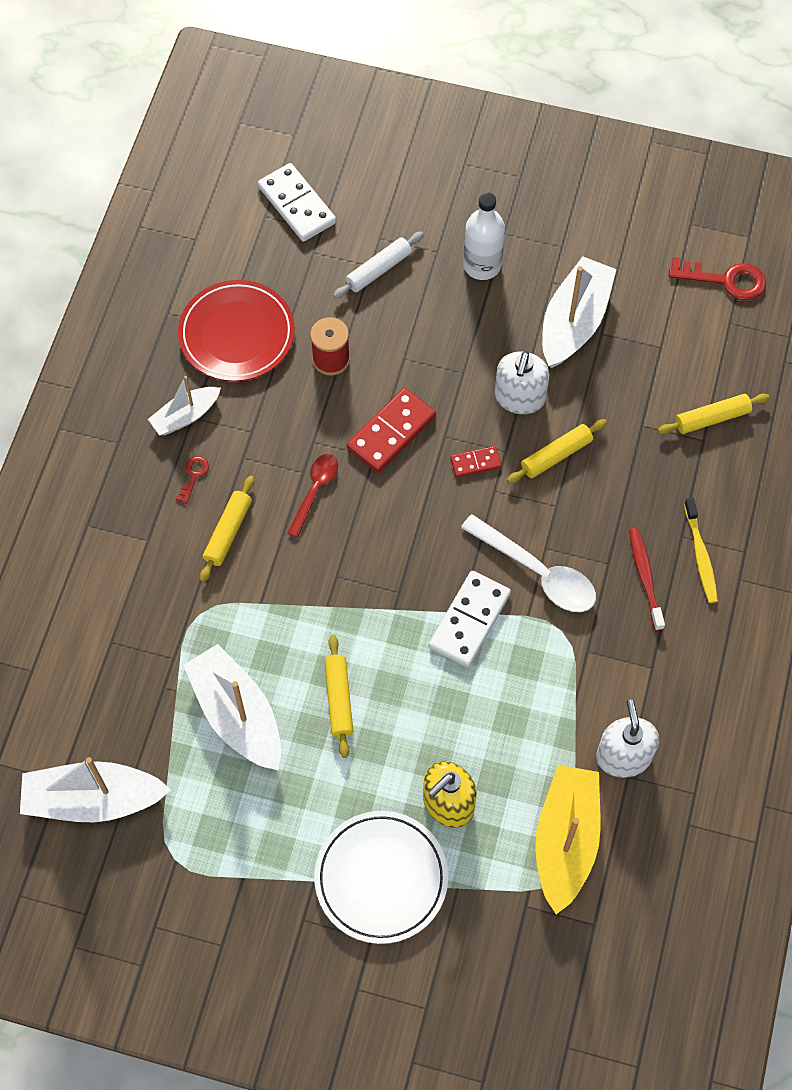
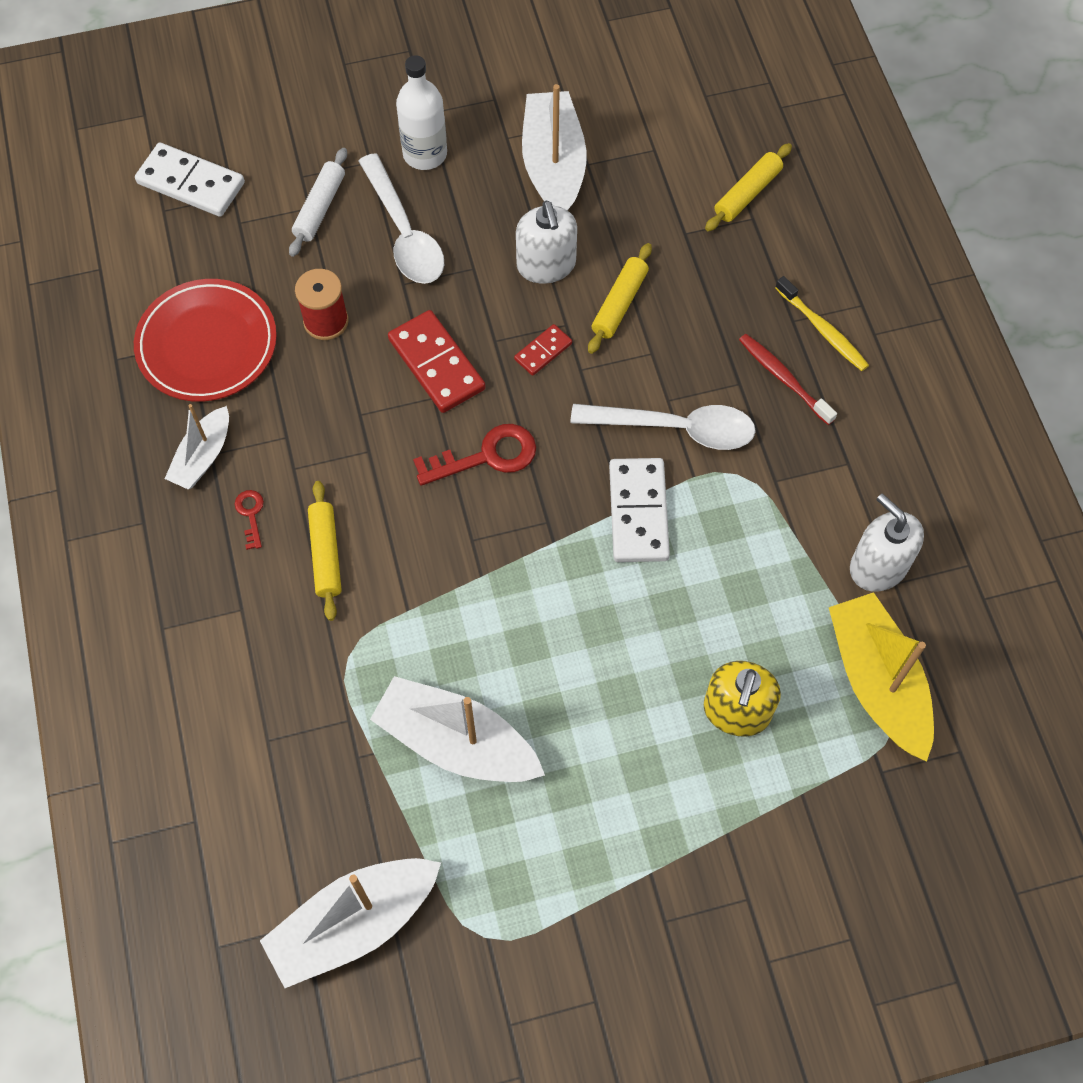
camera: 30 degrees left, 0 degrees up
(315, 490) = (393, 463): red spoon -> none
(339, 699) = (554, 666): yellow rolling pin -> none
(381, 878) = (718, 829): white plate -> none
(391, 432) = (437, 364): red domino -> red domino turned 45 degrees counterclockwise
(428, 320) = (404, 234): none -> white spoon
(725, 280) = (675, 57): red key -> red key (486, 456)

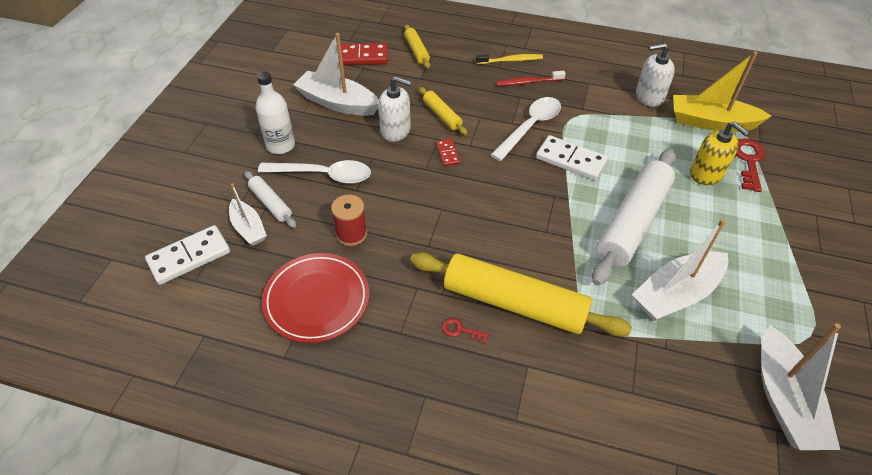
camera: 60 degrees left, 15 degrees down
(203, 456) = (399, 338): white boat -> white boat (248, 228)
(326, 554) = (514, 303): yellow rolling pin -> yellow rolling pin, size x2.11
(437, 364) = (421, 198): red domino -> red domino (360, 57)
(486, 456) = (496, 203): red key -> red key (748, 161)
(559, 641) = (632, 222): none -> white rolling pin

